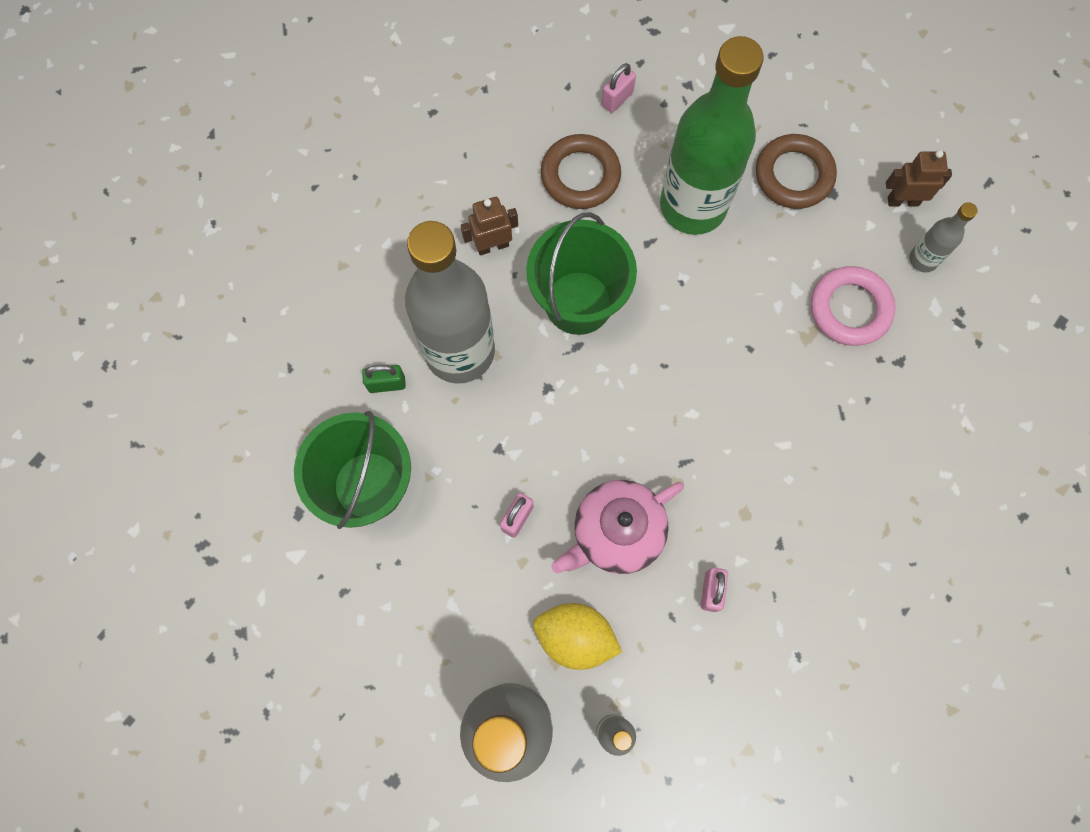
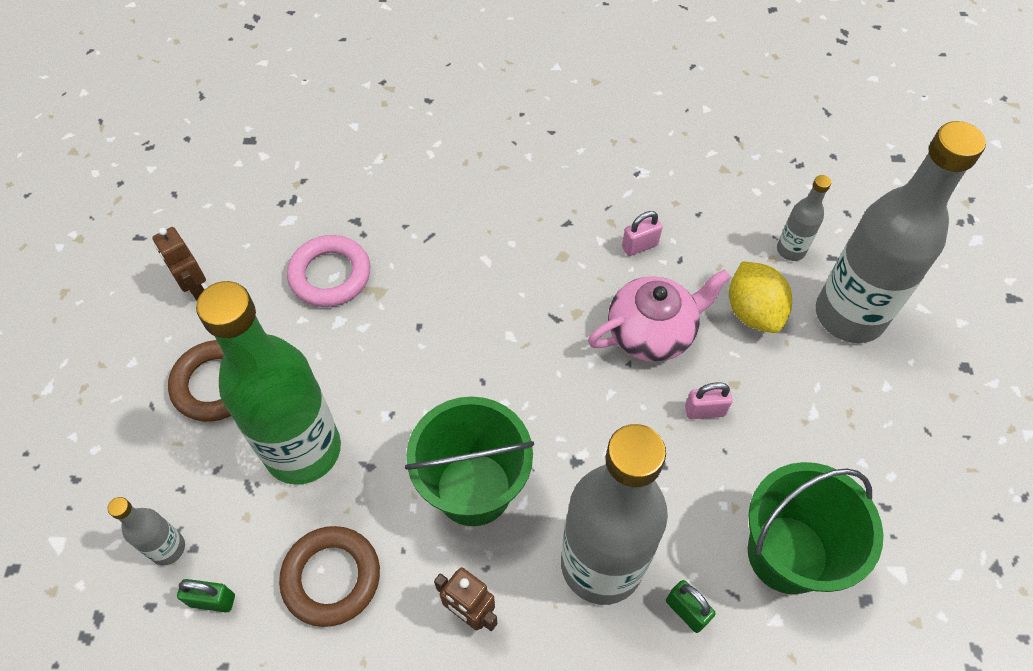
camera: 125 degrees left, 15 degrees down
(616, 532) = (652, 332): pink teapot -> pink teapot turned 45 degrees counterclockwise
(617, 99) = (212, 600): pink padlock -> green padlock
(923, 259) = (247, 248): grey bottle -> grey bottle (168, 548)

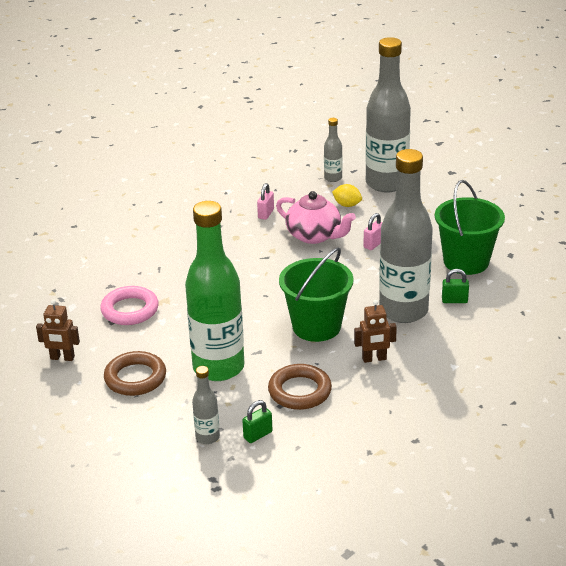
camera: 45 degrees left, 25 degrees down
(652, 332) = (315, 235): pink teapot -> pink teapot turned 105 degrees clockwise
(753, 312) = (347, 205): yellow lemon -> yellow lemon, size x0.64

